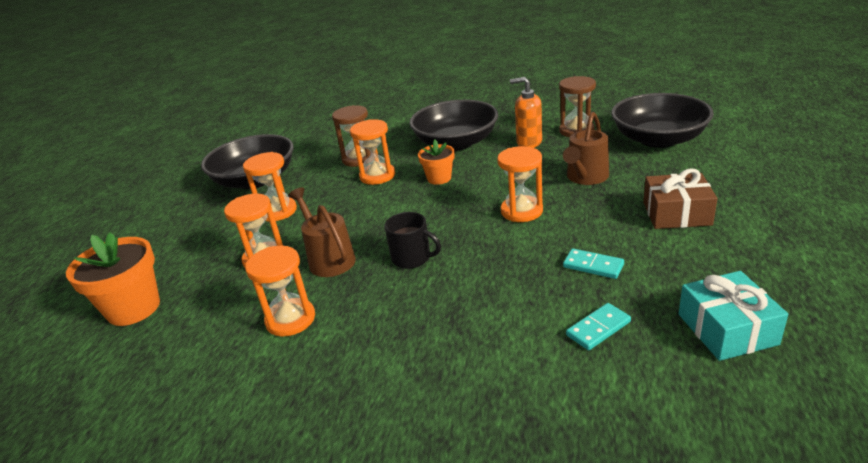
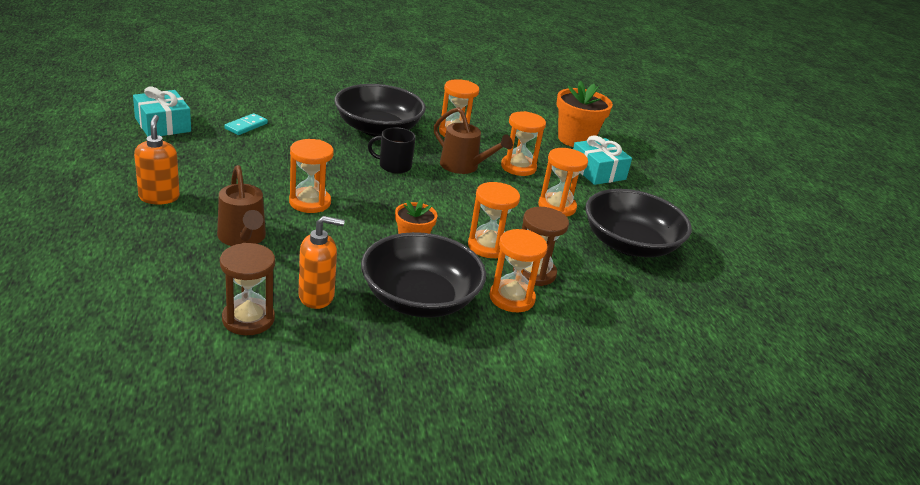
camera: 150 degrees right, 0 degrees up
(179, 254) = (597, 172): none -> turquoise gift
(390, 144) = (512, 298): none -> orange hourglass
(585, 178) = (243, 238): brown watering can -> brown watering can turned 150 degrees clockwise
(593, 266) = (245, 158): turquoise domino -> none
(658, 139) = (134, 298): black bowl -> black bowl (378, 129)
(676, 213) = (159, 197): brown gift -> orange soap dispenser

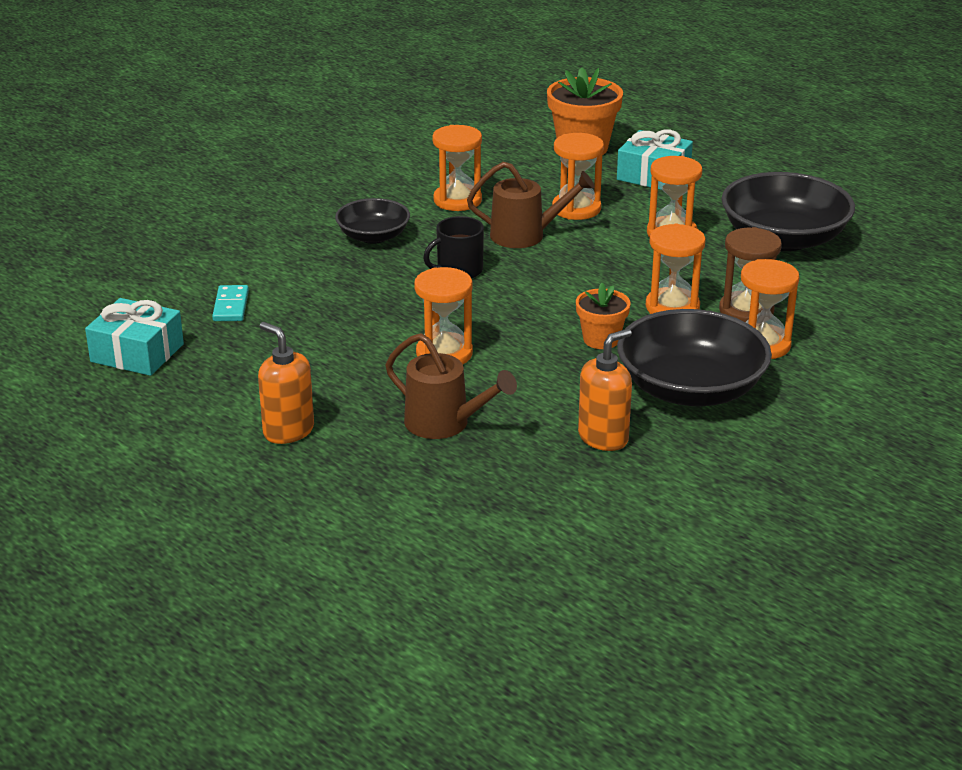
camera: 30 degrees left, 0 degrees up
(248, 319) = (580, 491): brown hourglass -> none
(378, 129) = (373, 236): black bowl -> black bowl, size x0.57

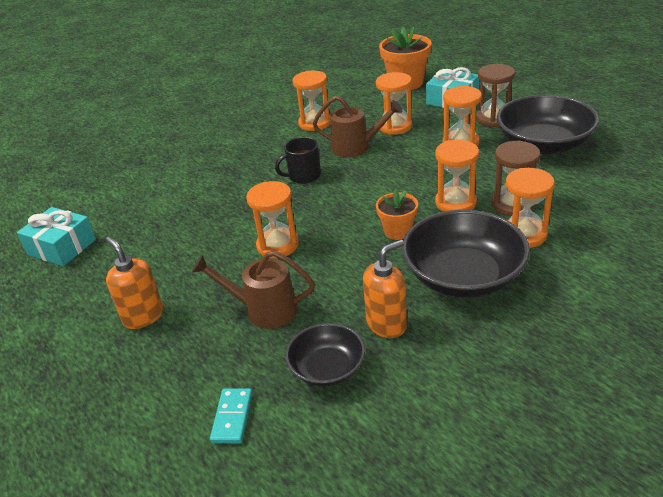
camera: 10 degrees right, 5 degrees up
(230, 306) = (139, 207): turquoise domino -> turquoise domino (232, 417)
(373, 236) = (251, 151): black bowl -> black bowl (327, 368)
(445, 424) = (263, 310): brown watering can -> brown watering can turned 150 degrees clockwise
(714, 203) = (493, 119): none -> brown hourglass

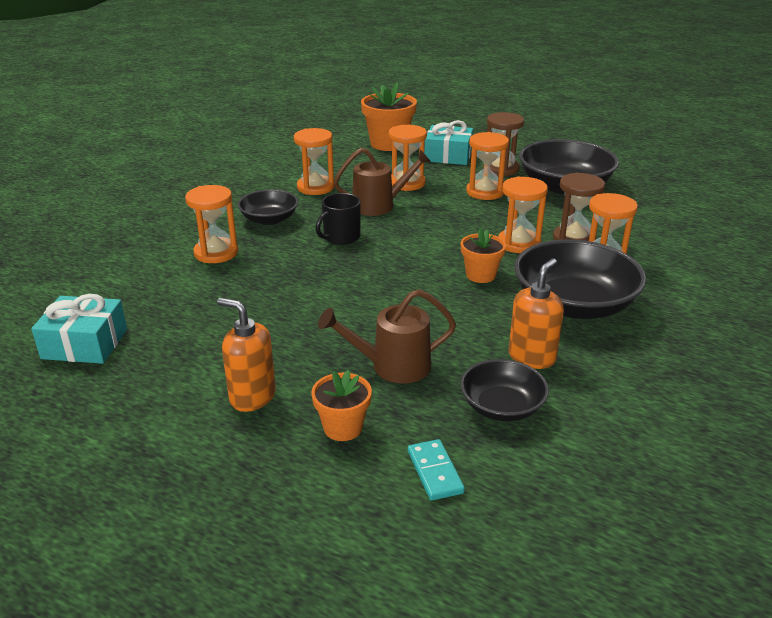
camera: 25 degrees left, 5 degrees down
(190, 359) = (343, 427): none -> orange flower pot
(258, 151) = (269, 219): none -> black bowl
(277, 245) = (361, 304): orange hourglass -> orange hourglass (216, 253)

